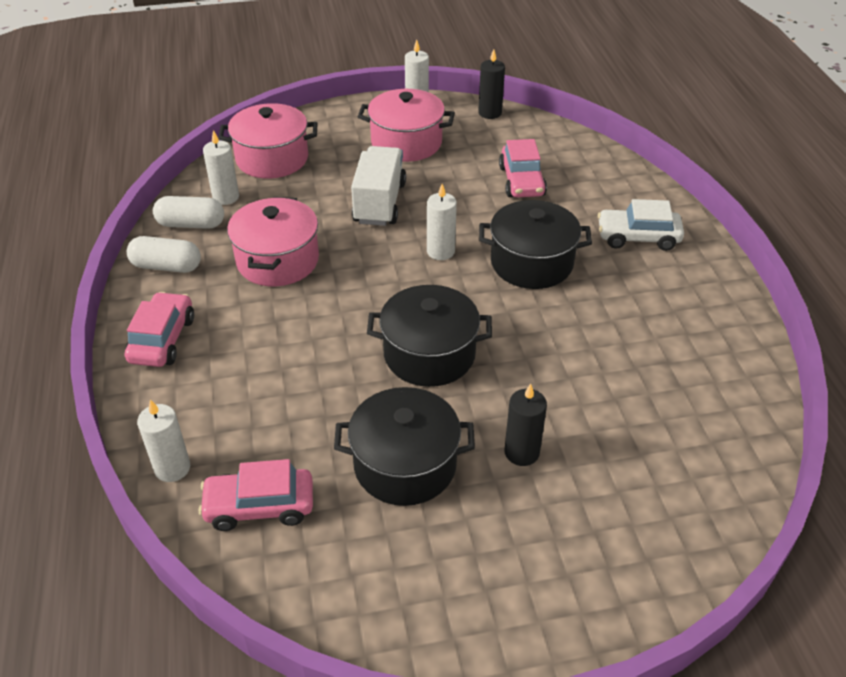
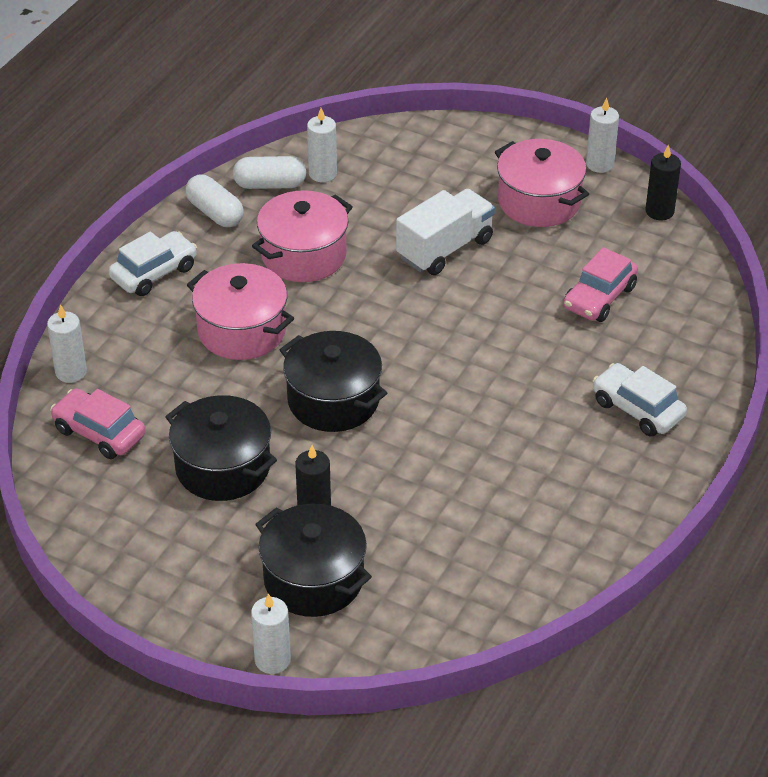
camera: 40 degrees right, 0 degrees up
(162, 339) = (154, 273): pink car -> white car
(191, 224) = (270, 185): white capsule -> white capsule turned 45 degrees counterclockwise
(272, 159) = (400, 156): pink pot -> pink pot (242, 330)
(440, 251) = (444, 322): white candle -> white candle (272, 660)
(531, 263) = (509, 376): black pot -> black pot (313, 579)

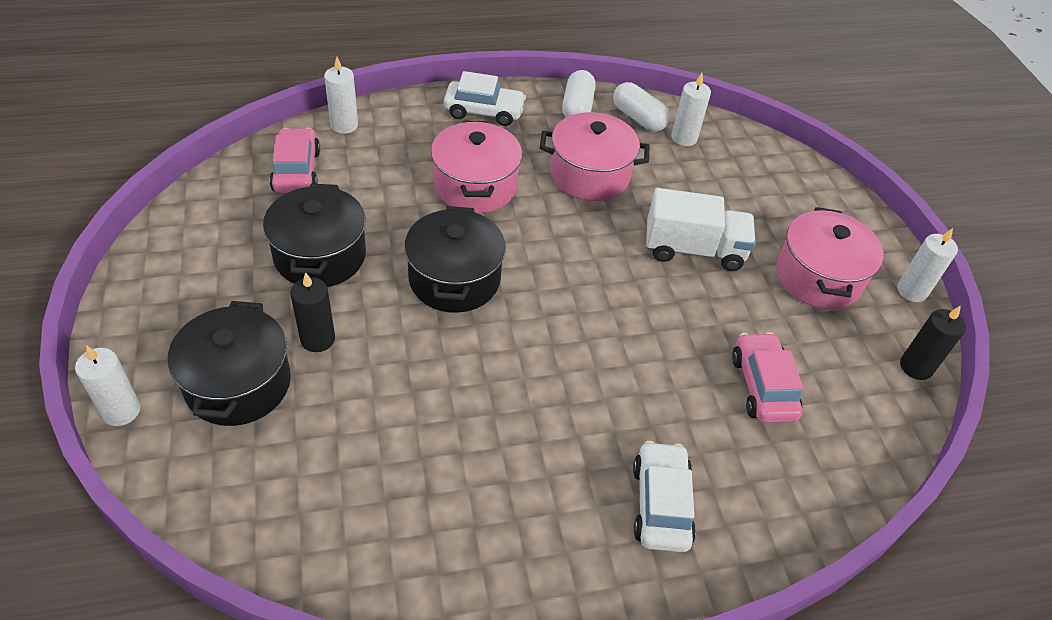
camera: 45 degrees right, 5 degrees up
(599, 297) = (762, 386): pink car -> pink car turned 90 degrees clockwise

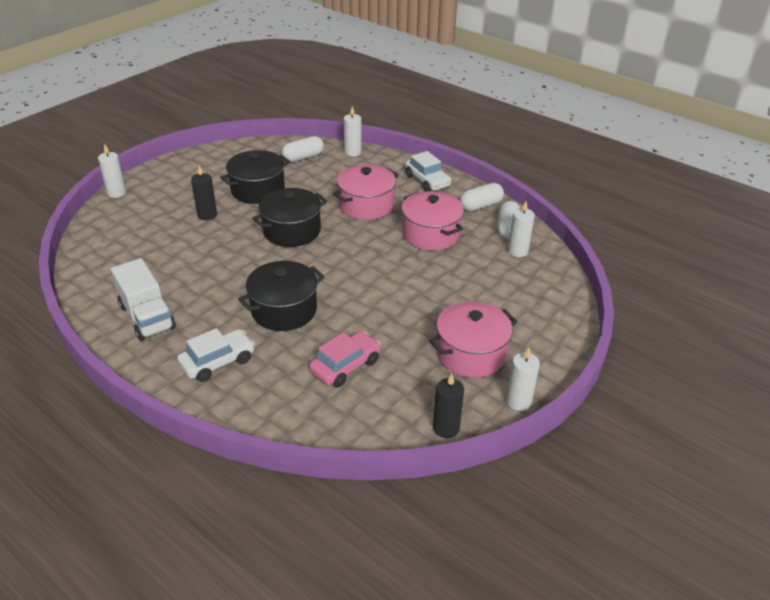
camera: 55 degrees right, 10 degrees down
(238, 384) = (159, 210): black pot -> black pot (284, 310)
(296, 171) = (303, 157): pink car -> white capsule
(693, 249) = (423, 295): white truck -> white truck (147, 317)

